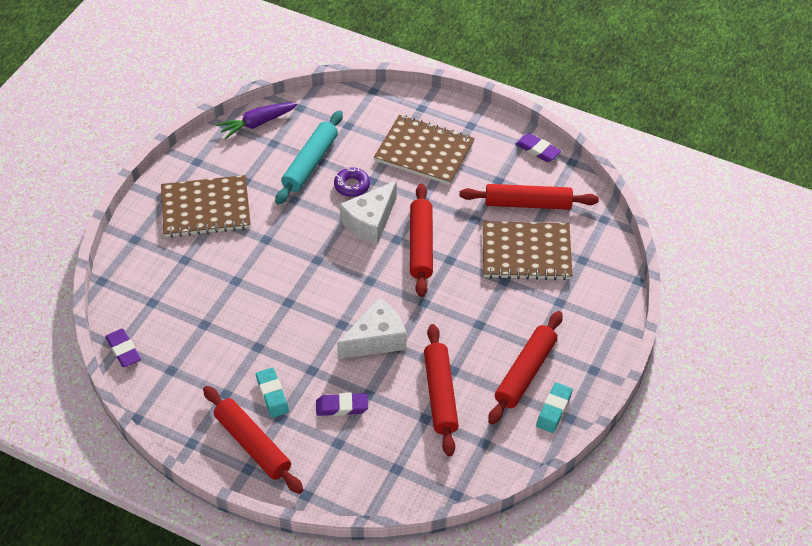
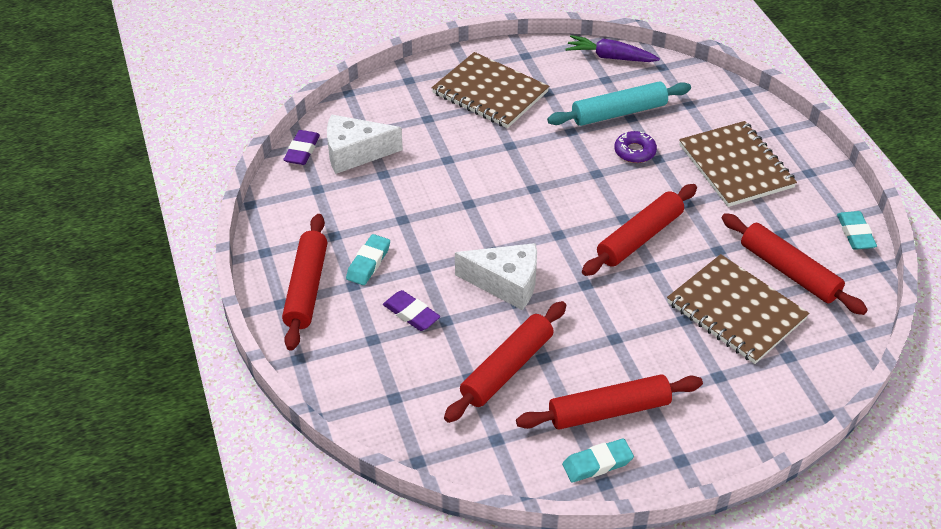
camera: 45 degrees right, 5 degrees down
(370, 222) = (616, 189): white cheese -> white cheese (355, 153)
(537, 150) = (855, 233): purple eraser -> turquoise eraser

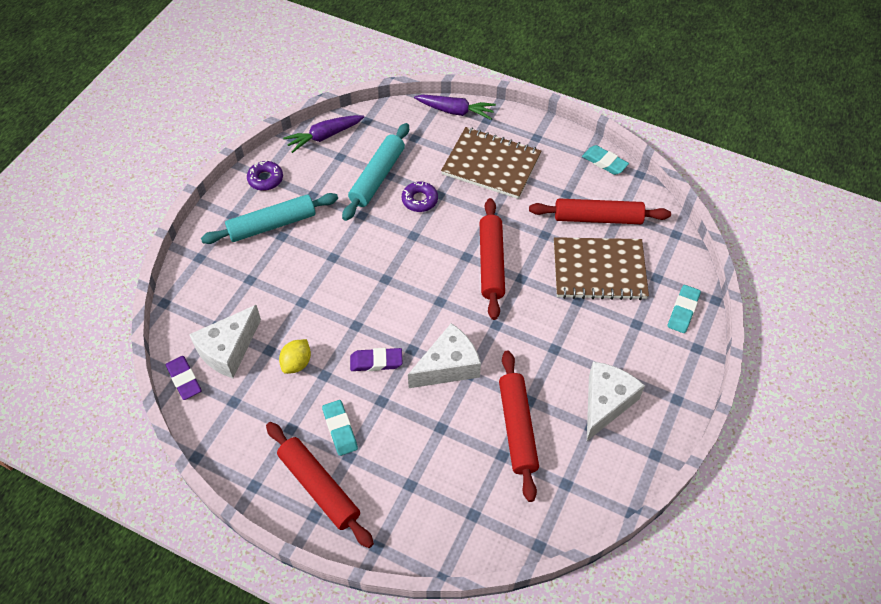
camera: 45 degrees left, 10 degrees up
(392, 197) = (297, 363): none -> yellow lemon
(411, 314) = (413, 443): purple eraser -> purple eraser (376, 362)
(490, 93) = (272, 225): brown notebook -> turquoise rolling pin
(524, 58) = (265, 179): none -> purple donut
(597, 463) = (638, 445): turquoise eraser -> turquoise eraser (683, 311)
(609, 411) = (605, 403): red rolling pin -> white cheese
(754, 106) = (455, 111): none -> purple carrot

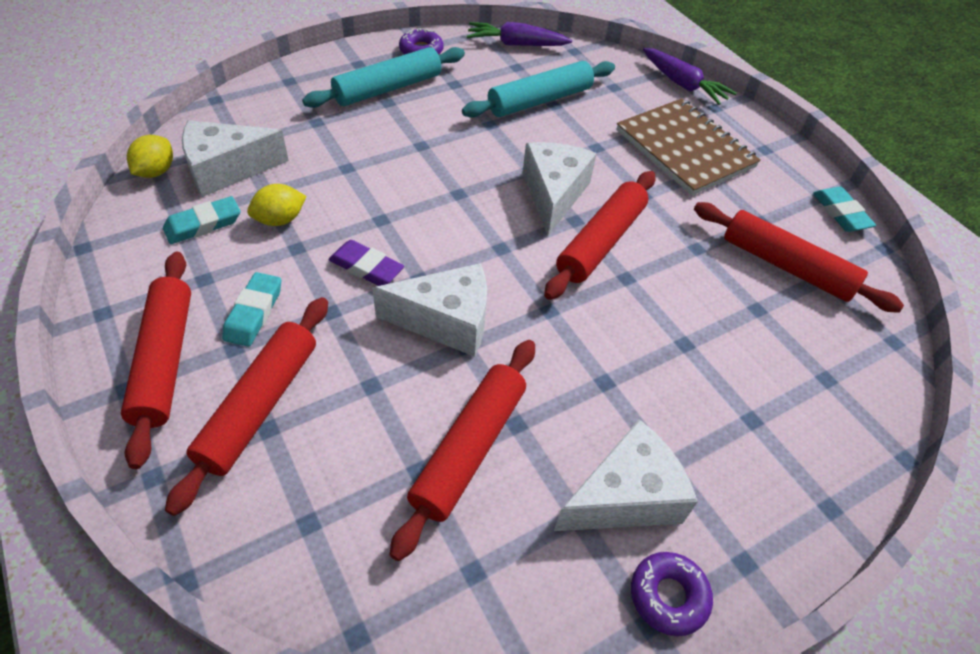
camera: 30 degrees right, 5 degrees down
(184, 379) = (156, 171): purple eraser -> yellow lemon
(272, 225) = (388, 88): turquoise rolling pin -> turquoise rolling pin turned 45 degrees counterclockwise
(394, 476) = (260, 406): none -> red rolling pin
(419, 200) = (568, 141): purple donut -> purple donut (668, 596)
(440, 245) = (553, 194): none -> white cheese
(599, 270) = (743, 325): brown notebook -> none
(683, 311) = (840, 444): turquoise eraser -> turquoise eraser (203, 224)

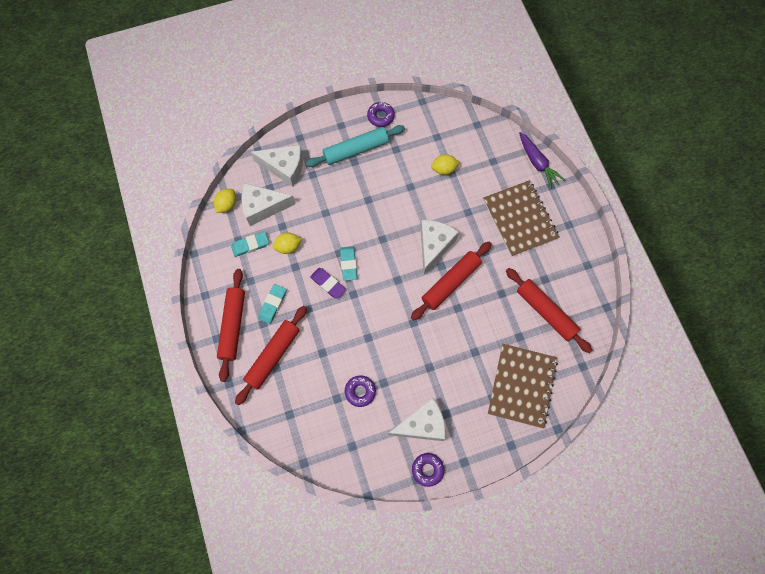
camera: 15 degrees right, 20 degrees up
(446, 321) = (362, 322): white cheese -> white cheese (284, 167)
(469, 448) = (360, 391): red rolling pin -> purple donut
(516, 44) = (441, 115): purple carrot -> none
(540, 100) = (444, 169): turquoise rolling pin -> yellow lemon
(800, 390) = (522, 386): none -> brown notebook
(840, 213) = (593, 279): turquoise eraser -> turquoise eraser (348, 264)

